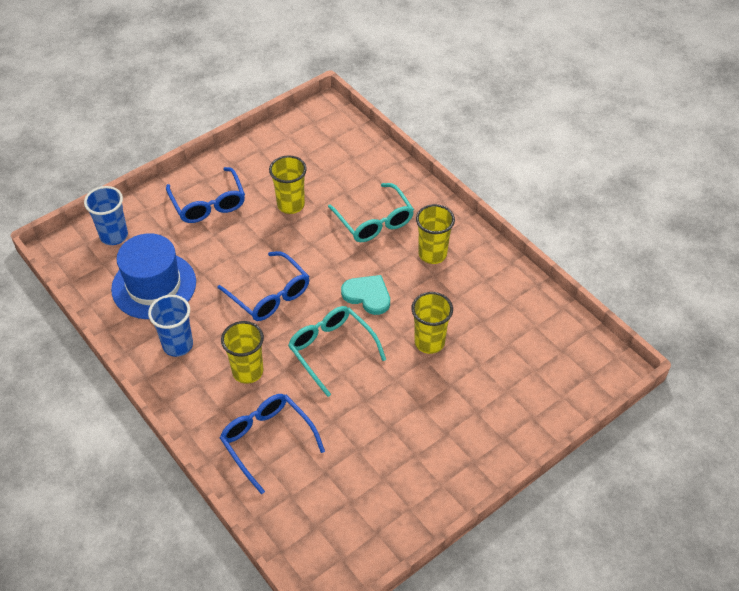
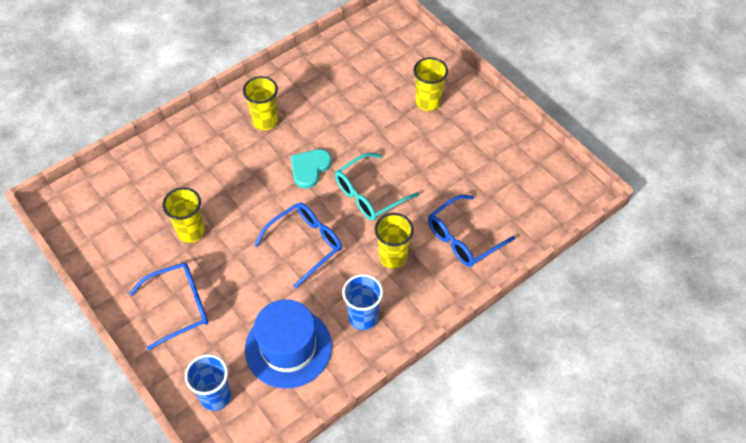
camera: 90 degrees left, 5 degrees up
(374, 221) = (221, 163): turquoise glasses -> none
(429, 342) = (361, 126): yellow cup -> yellow cup (428, 102)

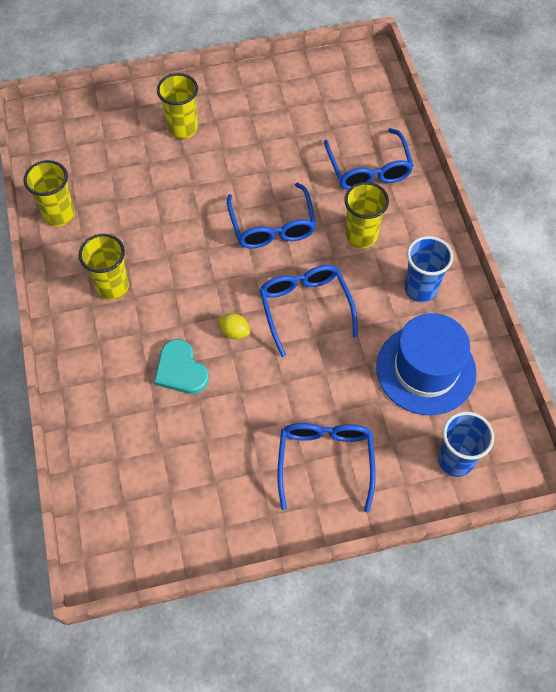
camera: 65 degrees left, 5 degrees up
(191, 232) = (228, 417): yellow cup -> yellow cup (59, 214)
(262, 207) = (234, 332): none -> yellow lemon
(309, 168) = (206, 267): turquoise heart -> turquoise heart (180, 370)
(369, 194) = (272, 226): turquoise glasses -> blue glasses

